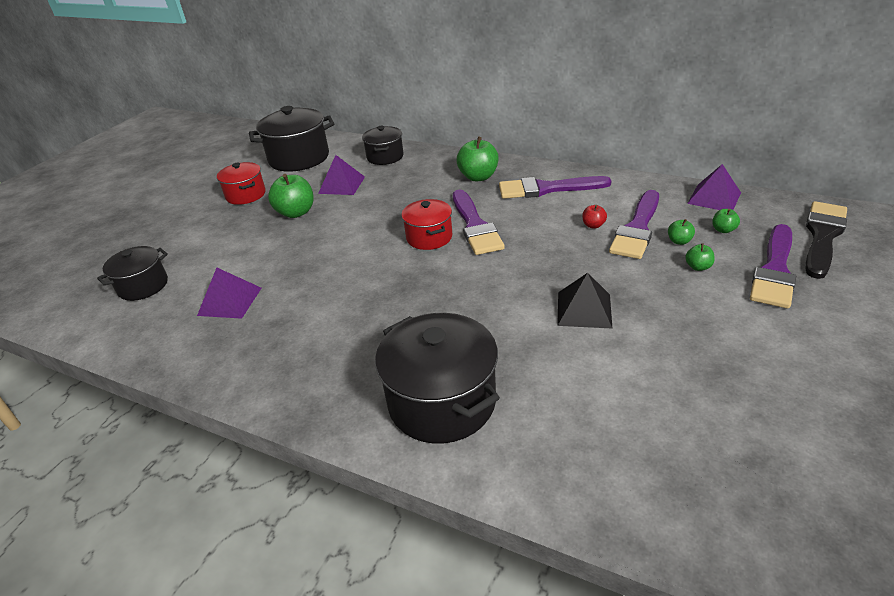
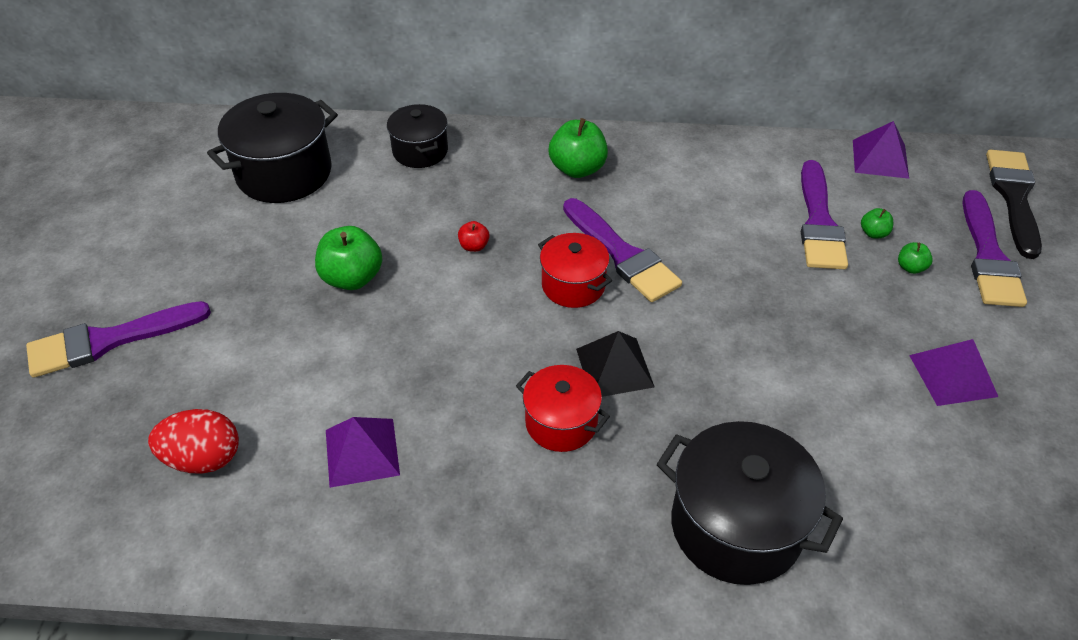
camera: 25 degrees left, 10 degrees up
(143, 286) = (203, 458): black pot -> red egg
(246, 195) = (246, 259): red pot -> red pot (561, 423)
(341, 185) = (388, 214): purple pyramid -> purple pyramid (953, 375)
(547, 189) = (679, 176): purple brush -> purple brush (109, 340)
(584, 309) = (821, 356): black pyramid -> black pyramid (614, 367)
(593, 225) = (766, 226): red apple -> red apple (474, 246)
(723, 230) = (912, 207): green apple -> none

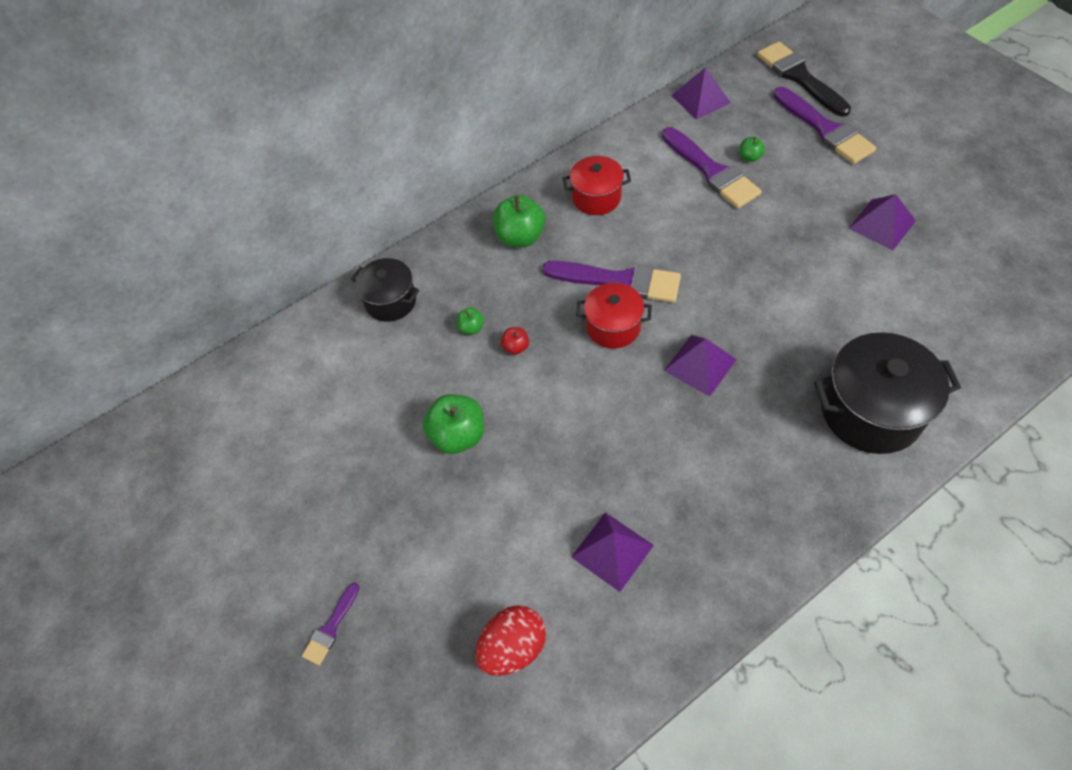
camera: 35 degrees left, 10 degrees up
(109, 340) = (331, 627): purple brush -> purple brush, size x0.50
(284, 173) = (304, 393): black pot -> none
(561, 423) = (710, 427): red pot -> red pot (596, 197)
(614, 367) = (700, 365): black pyramid -> purple pyramid
(910, 267) = (792, 167): green apple -> green apple (471, 328)

